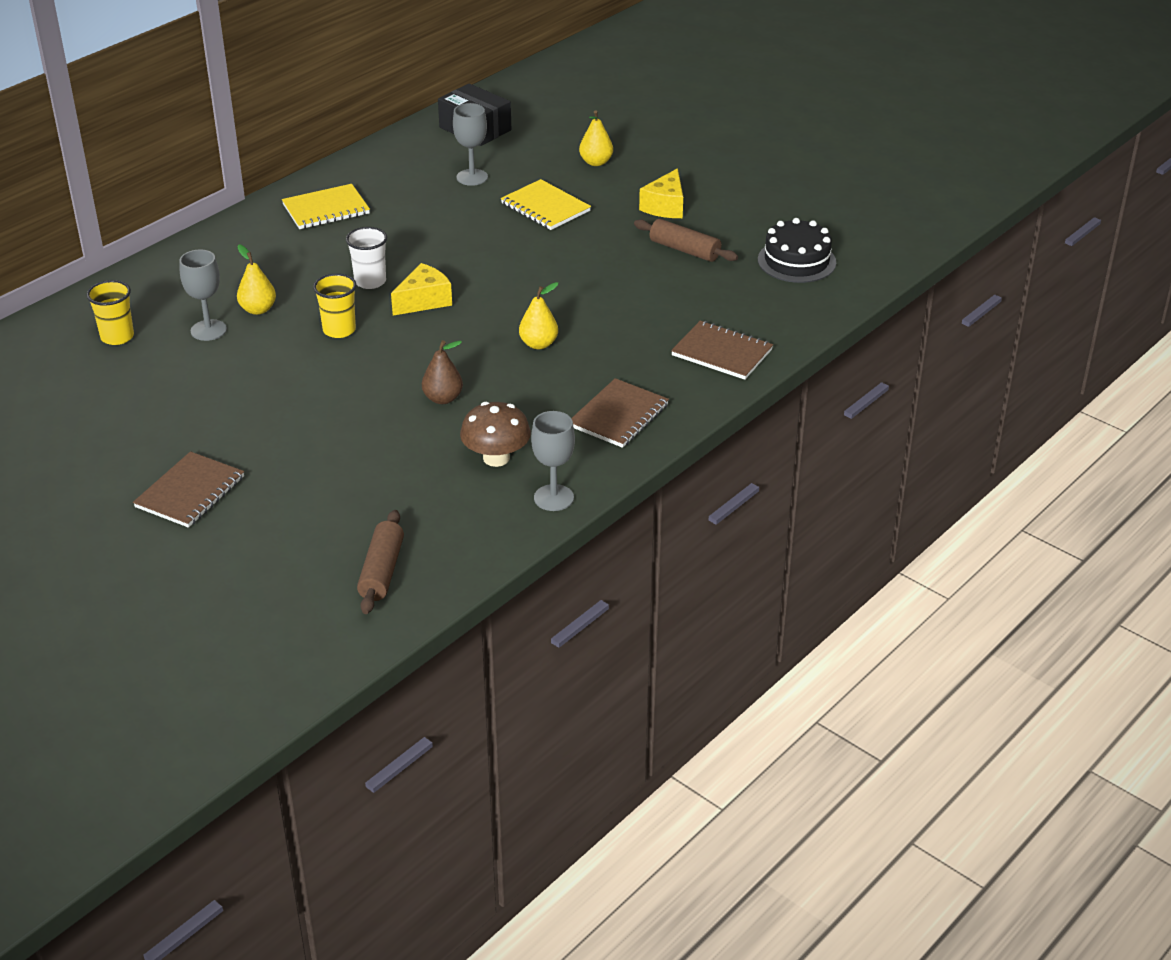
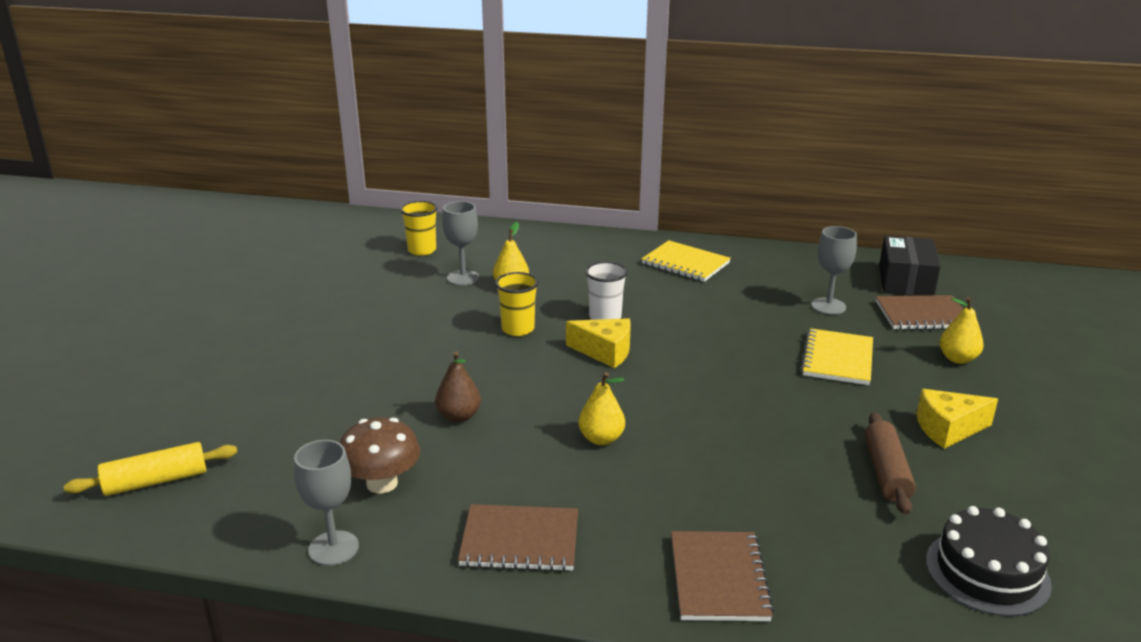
camera: 60 degrees right, 10 degrees down
(190, 492) = (235, 346): brown notebook -> brown notebook (922, 315)
(382, 571) = (156, 481): brown rolling pin -> yellow rolling pin

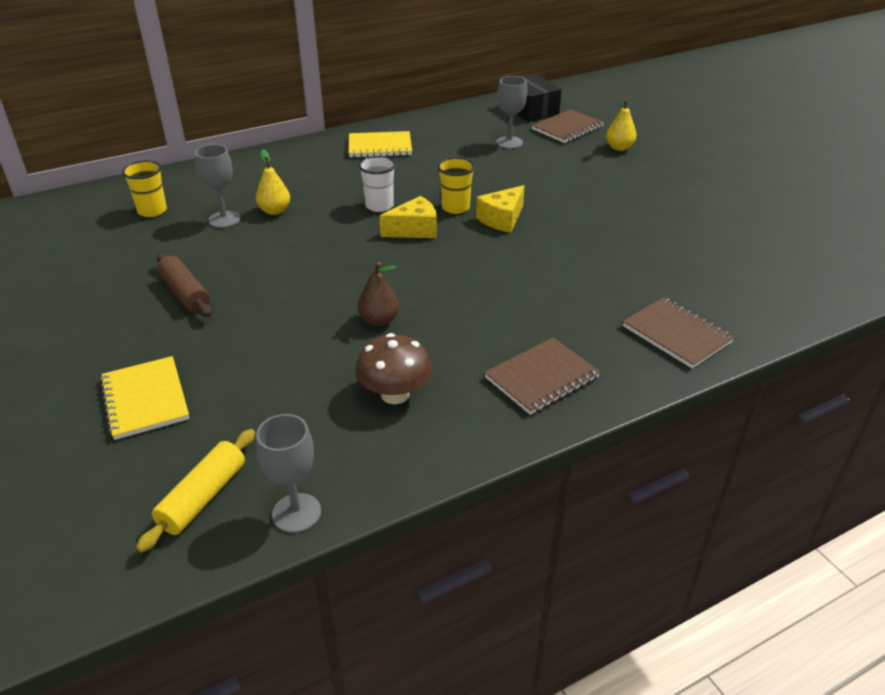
camera: 40 degrees left, 10 degrees up
(333, 548) = (429, 456): grey goblet -> grey goblet (296, 513)
(518, 329) = (328, 240): yellow cup -> yellow cup (455, 208)
(601, 439) = (496, 288): yellow pear -> none
(837, 359) = (559, 174): yellow notebook -> yellow notebook (145, 399)
(886, 472) = (672, 230): brown rolling pin -> brown rolling pin (185, 293)
(948, 429) = (667, 191): yellow cheese -> yellow cheese (502, 219)
(987, 572) = (782, 260): black cake -> none

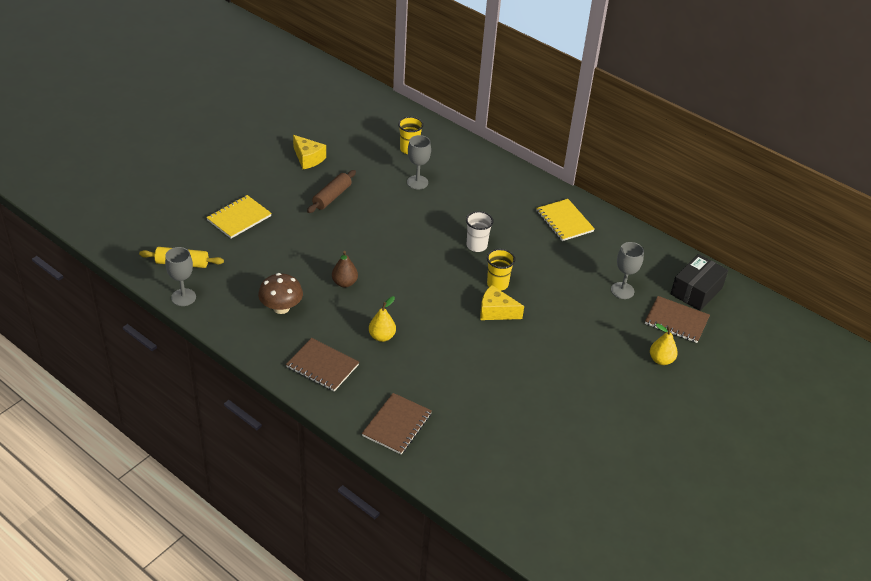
camera: 65 degrees right, 5 degrees up
(275, 211) = (441, 200): yellow pear -> yellow pear (382, 336)
(414, 230) = (455, 271): yellow cheese -> yellow cheese (308, 158)

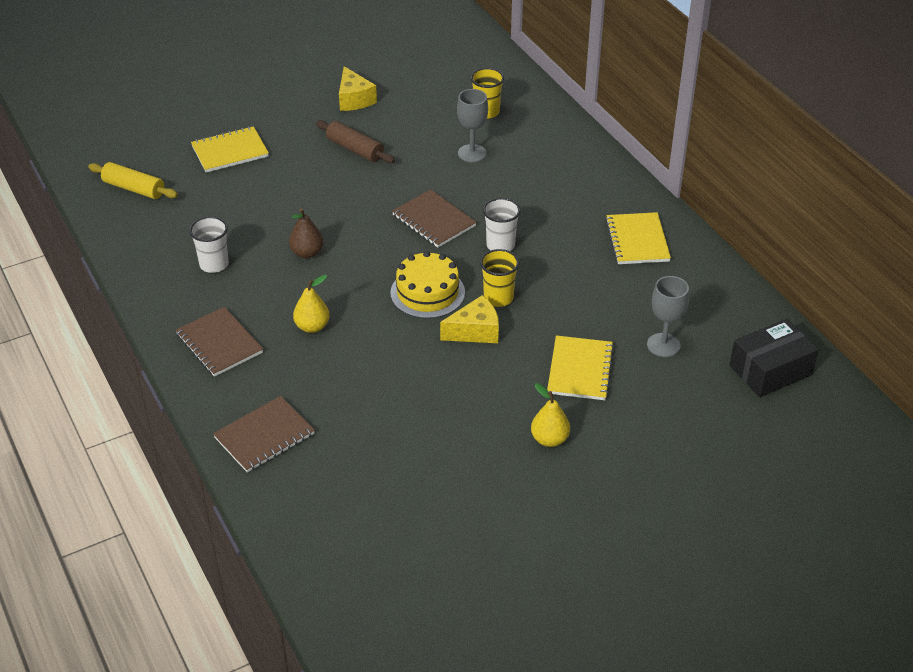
camera: 25 degrees right, 0 degrees up
(183, 297) = (111, 227): grey goblet -> none
(281, 308) = (214, 264): brown mushroom -> white cup
(332, 197) = (355, 149): brown rolling pin -> brown rolling pin turned 75 degrees clockwise
(447, 292) = (427, 292): none -> yellow cake
(496, 311) = (475, 331): yellow cheese -> yellow cheese turned 120 degrees clockwise
(580, 321) = (580, 370): none -> yellow notebook
(661, 360) = (663, 447): yellow pear -> yellow pear (549, 439)
(676, 321) = (716, 402): brown notebook -> brown notebook (434, 221)

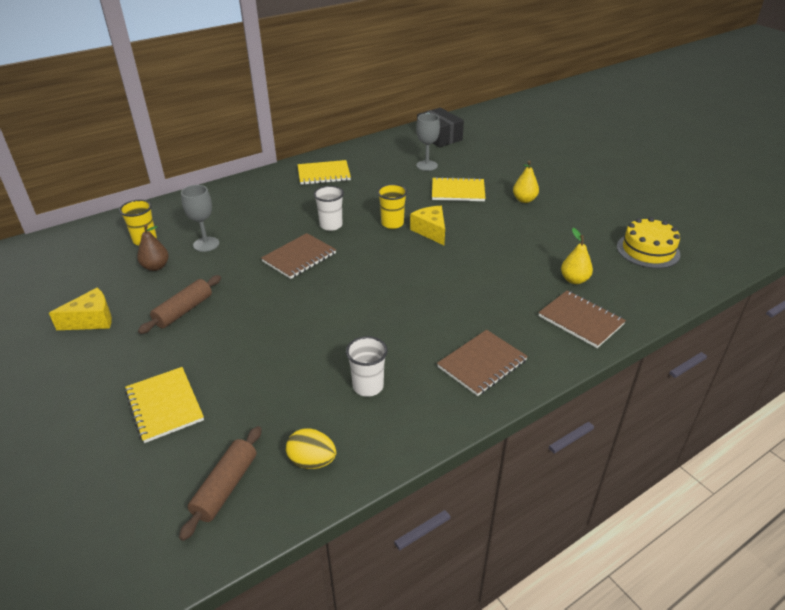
camera: 95 degrees left, 5 degrees down
(134, 188) = (225, 487): yellow rolling pin -> brown rolling pin
(141, 231) = (312, 461): none -> yellow egg
(307, 253) = (346, 324): brown pear -> brown pear (156, 267)
(312, 326) = (445, 309): yellow pear -> yellow pear (574, 280)
(427, 292) = (391, 254): yellow cake -> yellow cake (648, 250)

